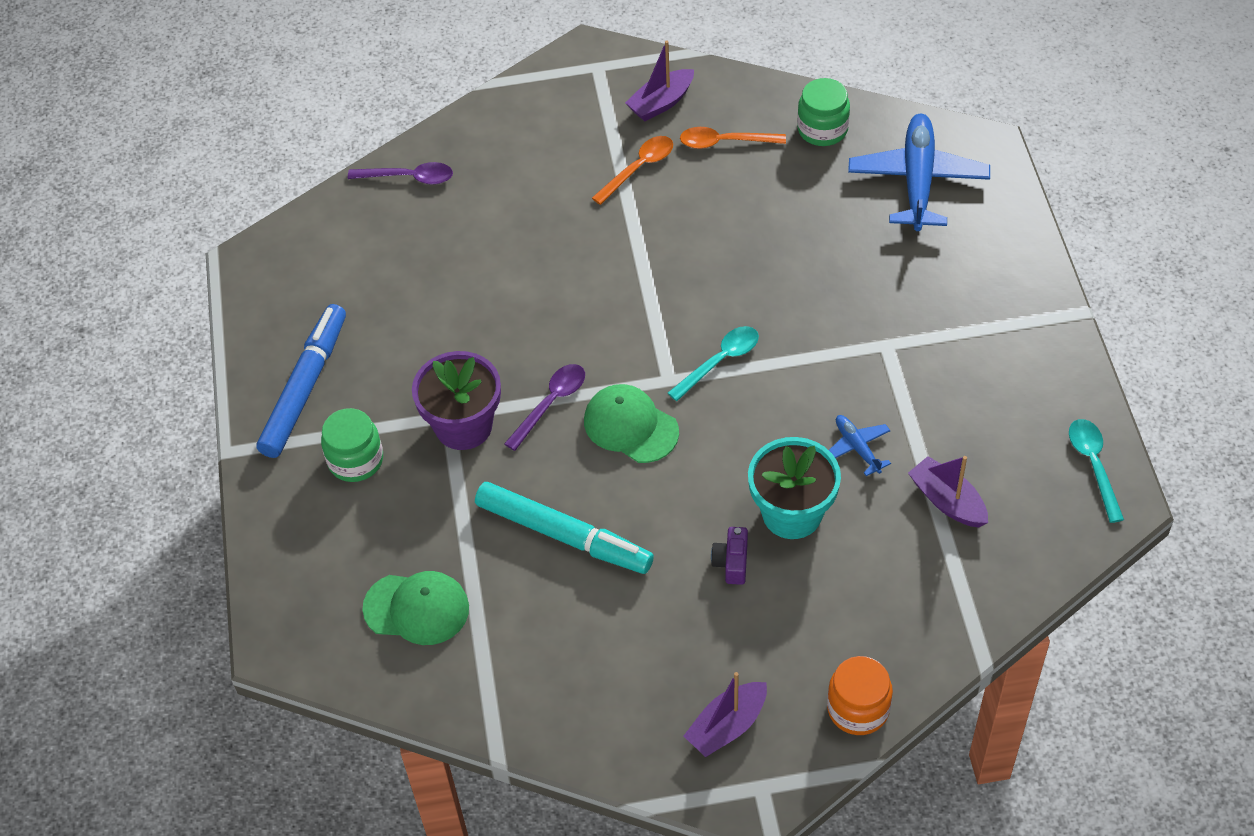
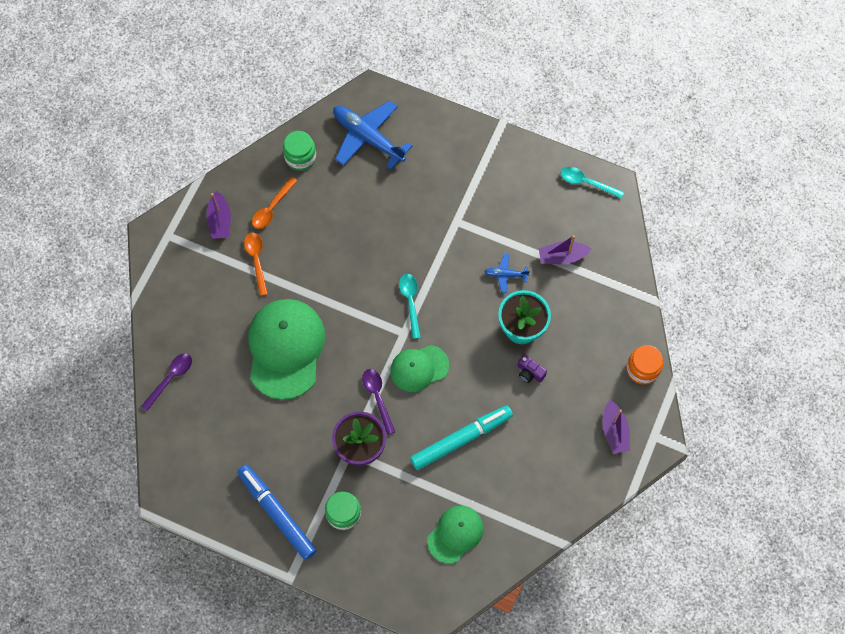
camera: 60 degrees left, 15 degrees up
(541, 267) = (285, 349): none -> green cap

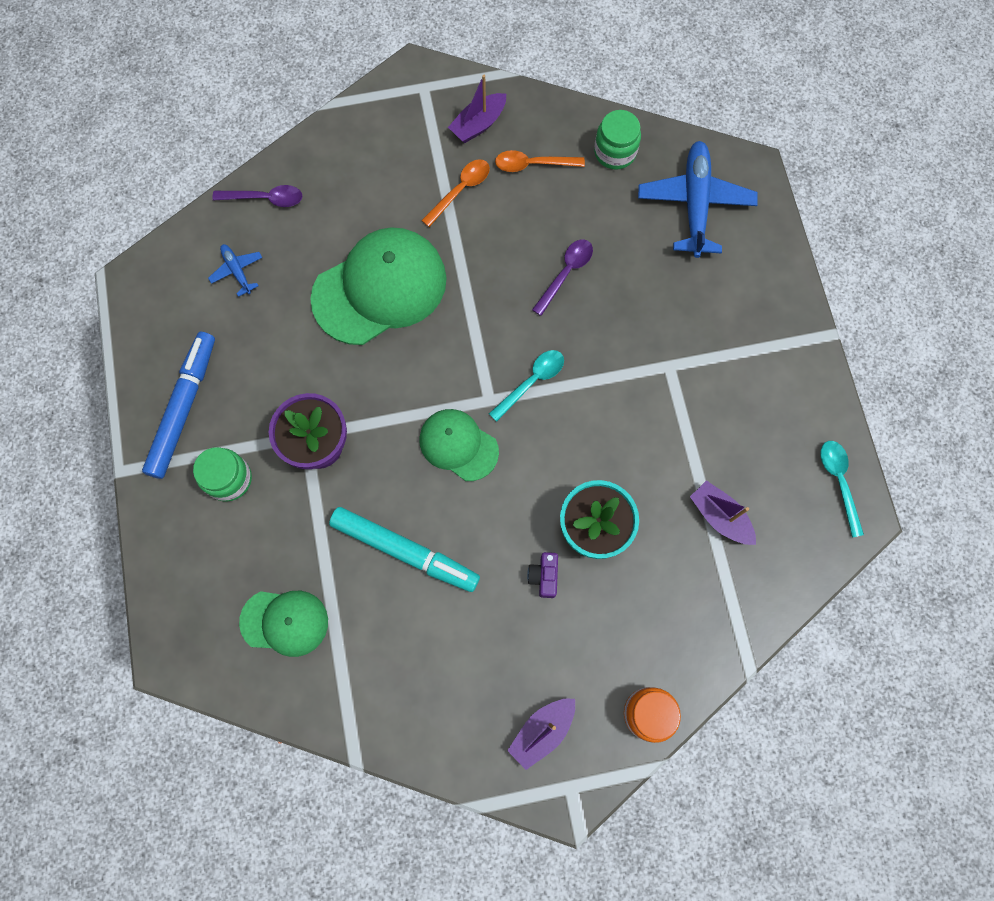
camera: 55 degrees right, 5 degrees up
(377, 397) = (391, 423): purple spoon -> purple spoon (566, 273)
(505, 275) = (646, 465): blue plane -> blue plane (237, 271)

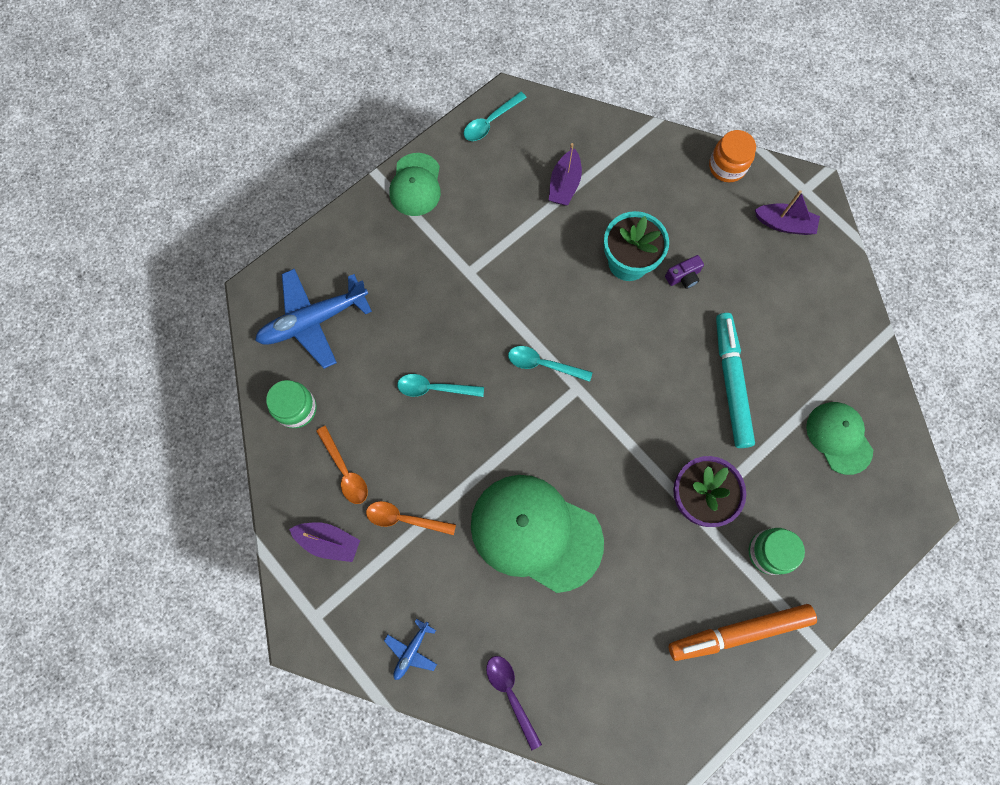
camera: 120 degrees left, 0 degrees up
(184, 408) = (739, 632): blue marker -> orange marker
(237, 271) = (594, 671): blue plane -> blue plane (411, 651)
(458, 445) = (627, 390): green cap -> green cap (416, 185)
(566, 273) = (434, 388): purple spoon -> turquoise spoon

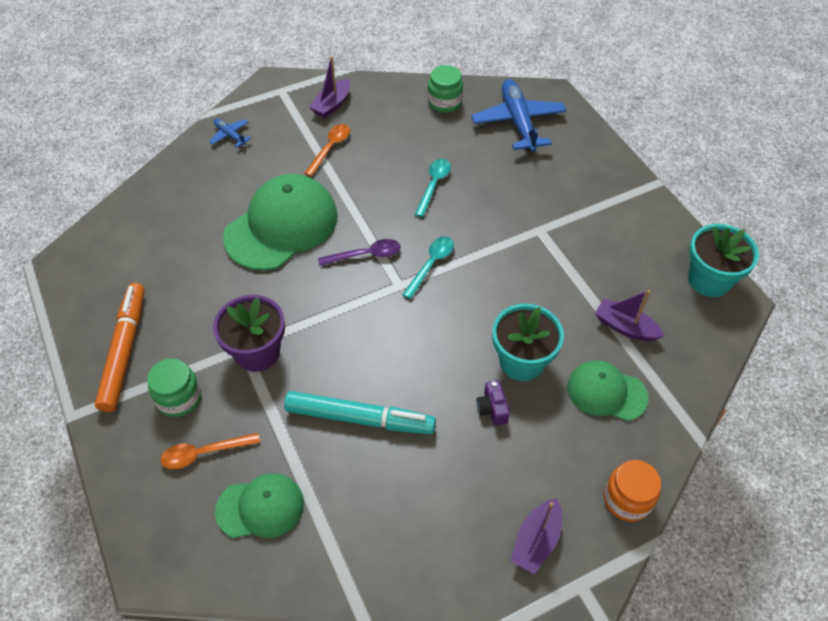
camera: 105 degrees right, 20 degrees down
(345, 471) = (383, 121): orange spoon -> orange spoon (203, 453)
(416, 185) = (641, 208): green cap -> green cap (606, 392)
(490, 122) = (709, 280): turquoise spoon -> turquoise flower pot
(510, 694) = (168, 184): purple spoon -> purple spoon (366, 255)

